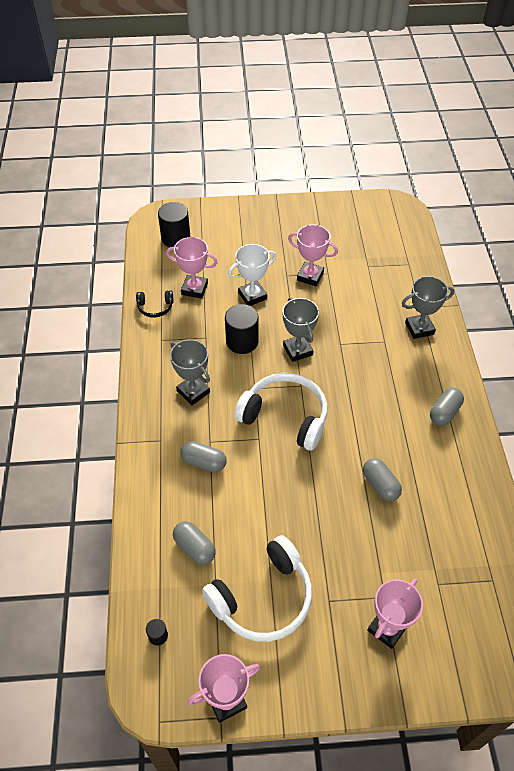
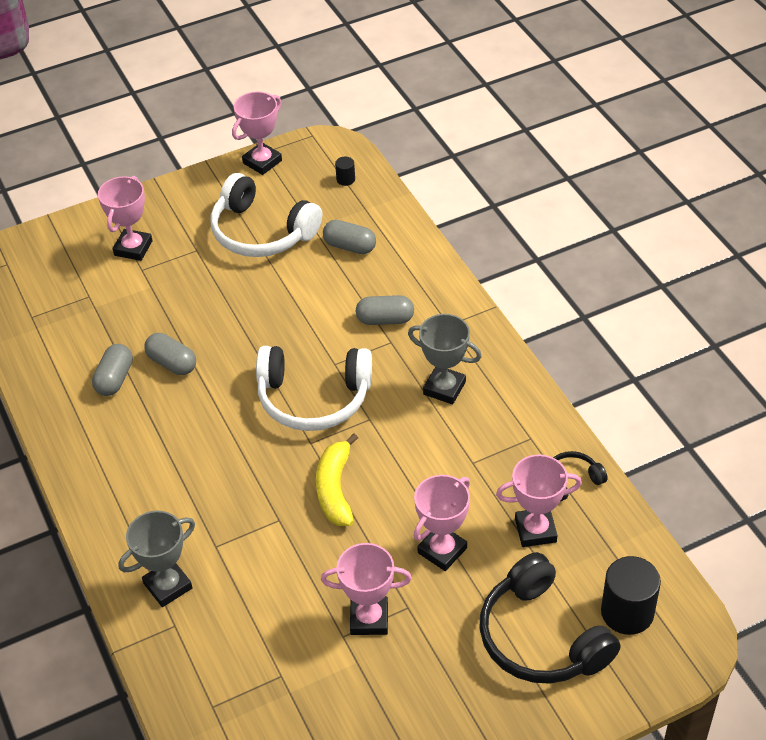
camera: 160 degrees right, 5 degrees down
(226, 241) = (541, 637): none -> black headphones
(242, 341) = (419, 474): black cylinder -> none
(252, 296) = (442, 550): white trophy -> pink trophy
(263, 598) = (261, 232): white headphones -> white headphones turned 90 degrees counterclockwise
(298, 350) = (335, 489): grey trophy -> yellow banana
(444, 412) = (109, 472): grey capsule -> grey capsule (115, 379)

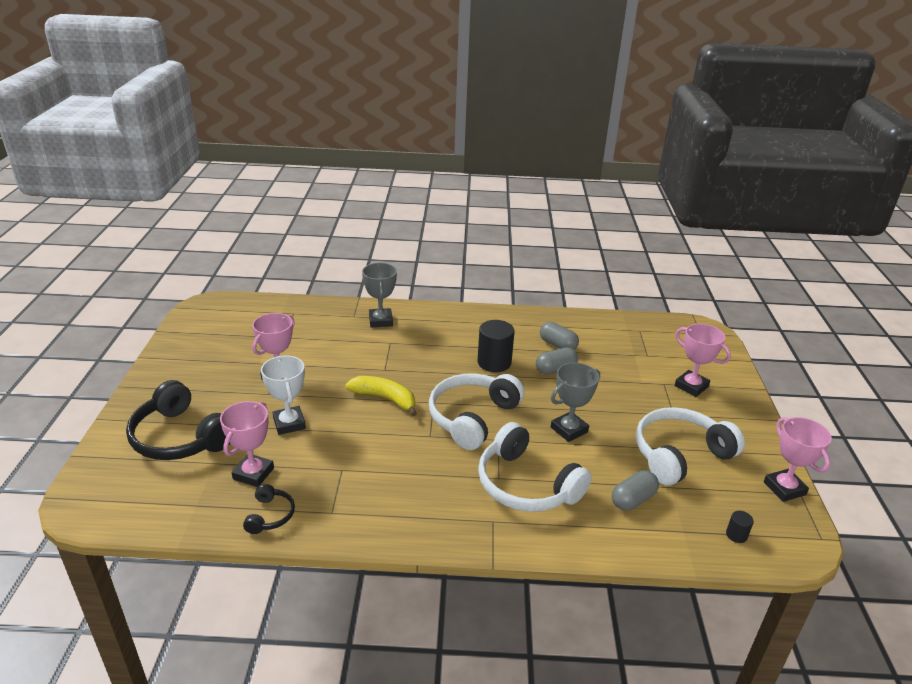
camera: 115 degrees right, 15 degrees down
(385, 319) = (526, 484): grey capsule -> white headphones
(442, 550) = (289, 423): pink trophy -> white trophy
(444, 388) = (425, 486): grey trophy -> grey trophy (569, 429)
(541, 637) = (180, 437): black headphones -> black headphones turned 135 degrees counterclockwise
(627, 612) = (142, 486): black cylinder -> black cylinder (494, 362)

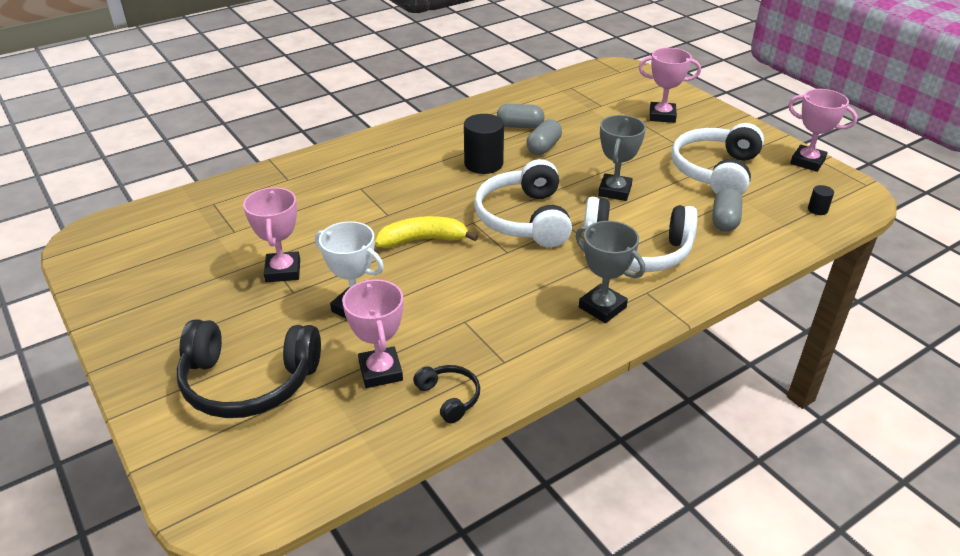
camera: 35 degrees left, 5 degrees up
(380, 321) = (323, 172): grey trophy -> grey trophy (602, 307)

